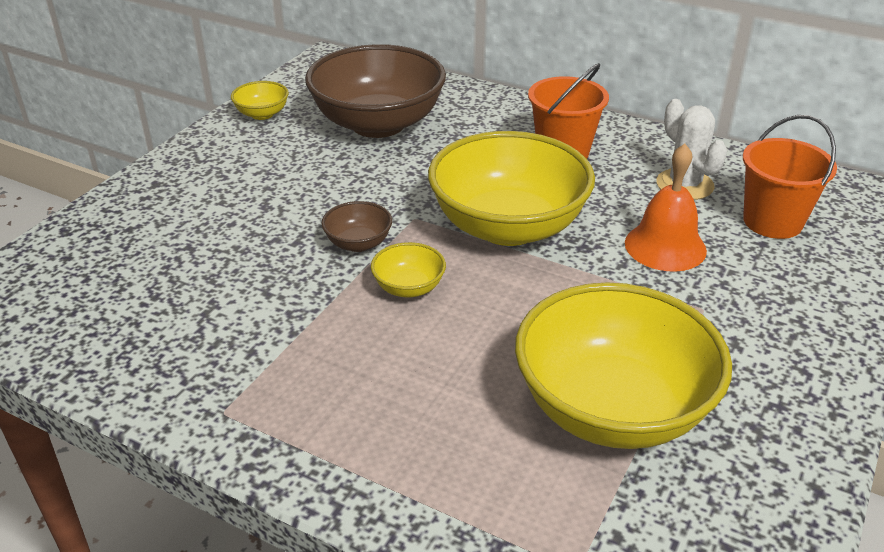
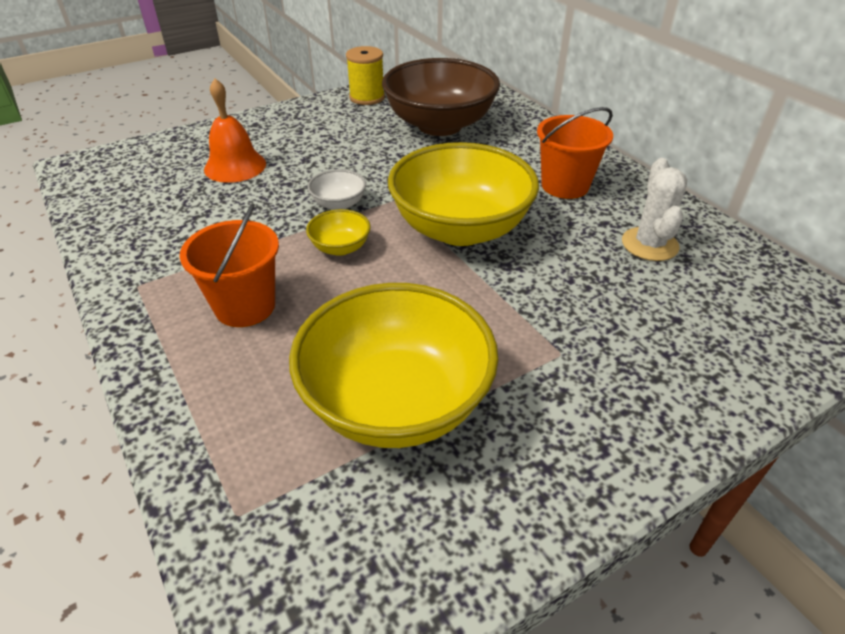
camera: 30 degrees right, 5 degrees up
(262, 114) = (367, 97): yellow bowl -> yellow spool
(358, 243) = (339, 204): brown bowl -> white bowl
(665, 246) = (578, 289): orange bell -> orange bell (235, 166)
(772, 221) = (706, 304): orange bucket -> orange bucket (245, 306)

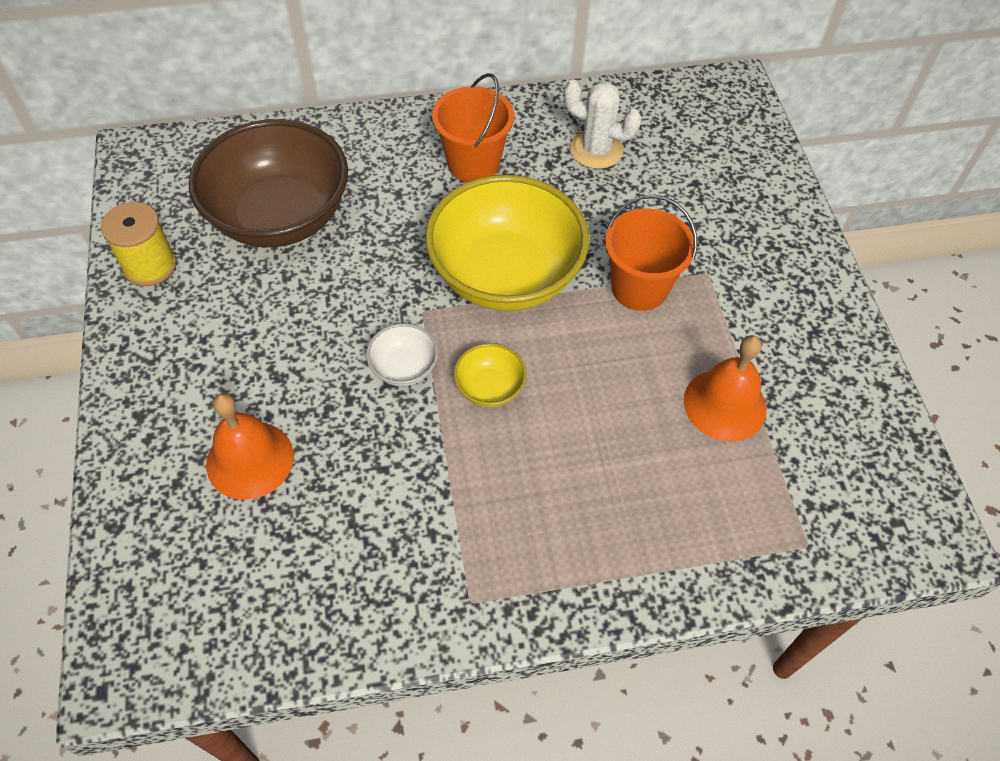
camera: 70 degrees left, 15 degrees up
(245, 306) = (553, 497): orange bucket -> orange bucket (639, 288)
(396, 402) = (725, 404): yellow bowl -> orange bell

